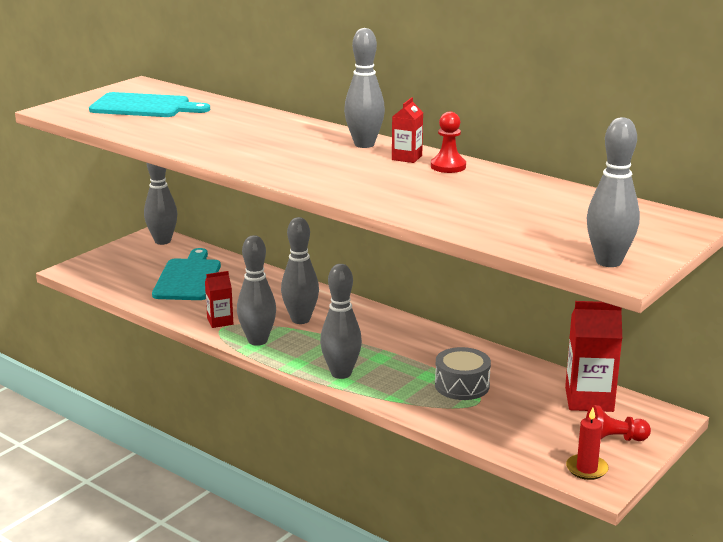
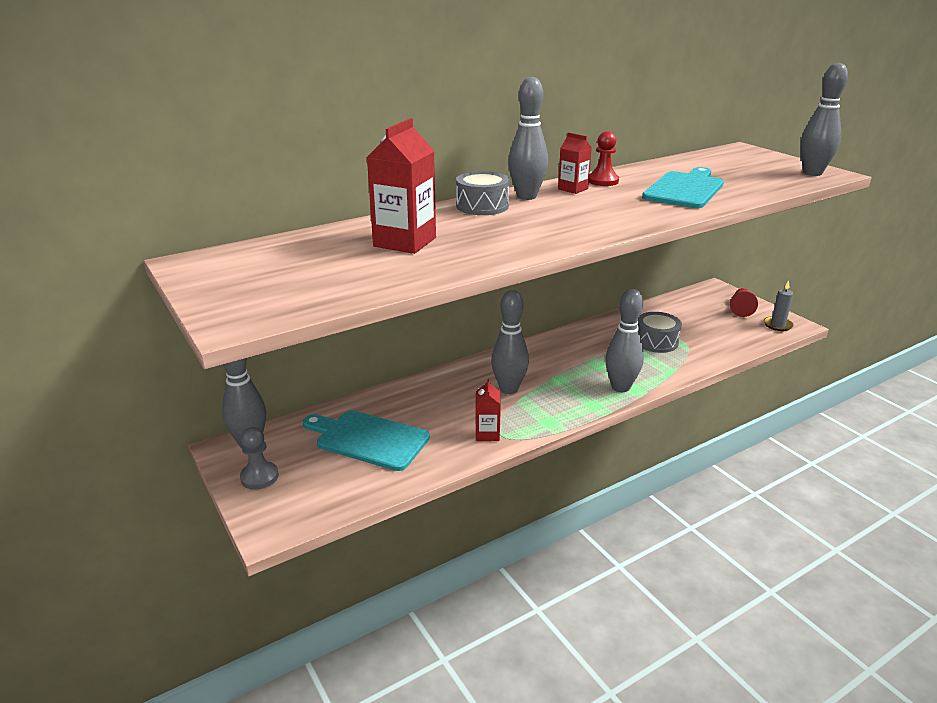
camera: 70 degrees left, 5 degrees up
(125, 254) = (259, 477): none -> grey pawn
(144, 106) = (293, 268): turquoise cutting board -> turquoise cutting board (685, 189)
(257, 341) = (540, 418): grey bowling pin -> none
(321, 134) = (482, 206): none -> grey drum
(586, 469) = (777, 325): red candle -> grey candle
(589, 399) = (687, 304): red carton -> red carton (405, 242)

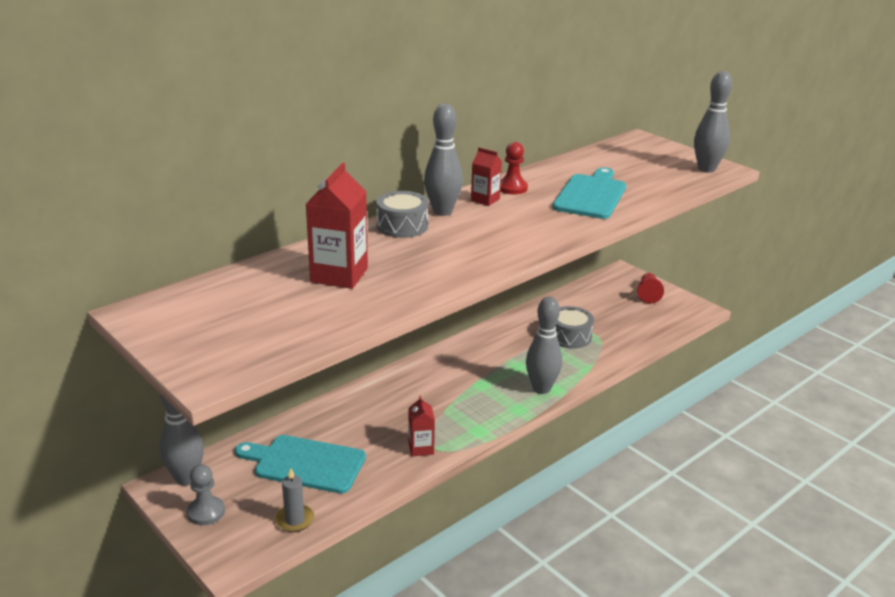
camera: 10 degrees left, 0 degrees up
(509, 389) = (434, 399): grey bowling pin -> none
(777, 325) = (683, 310): grey candle -> grey candle (294, 520)

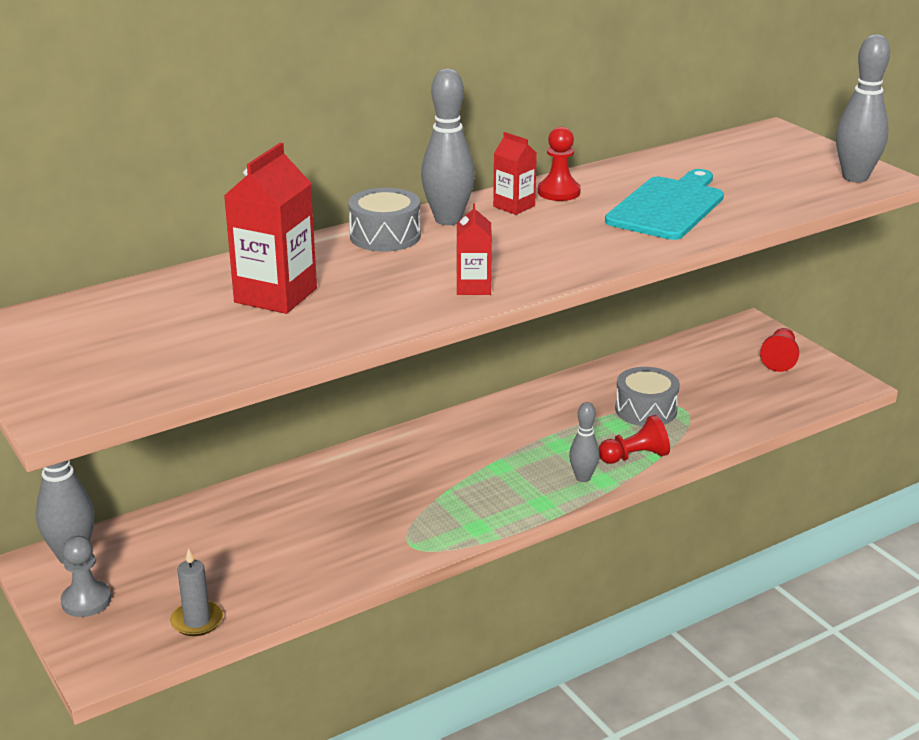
camera: 10 degrees right, 0 degrees up
(305, 464) = (231, 551): turquoise cutting board -> none
(421, 448) = (391, 543): red carton -> red carton (473, 287)
(541, 388) = (583, 478): grey bowling pin -> grey bowling pin, size x0.59
(572, 370) = (635, 457): none -> red pawn

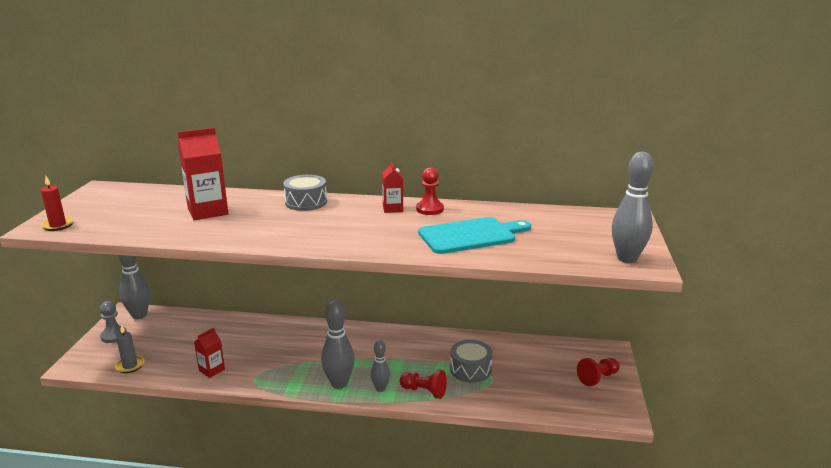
camera: 40 degrees right, 5 degrees down
(84, 400) = (58, 225): none -> red candle
(448, 219) = (349, 204): grey bowling pin -> grey bowling pin (339, 383)
(473, 287) = (288, 238): red carton -> red carton (212, 370)

